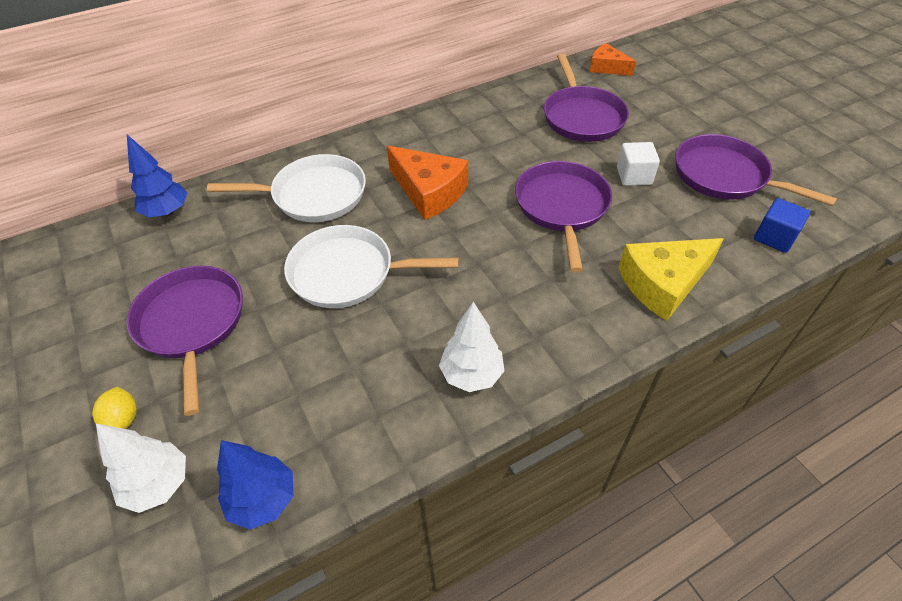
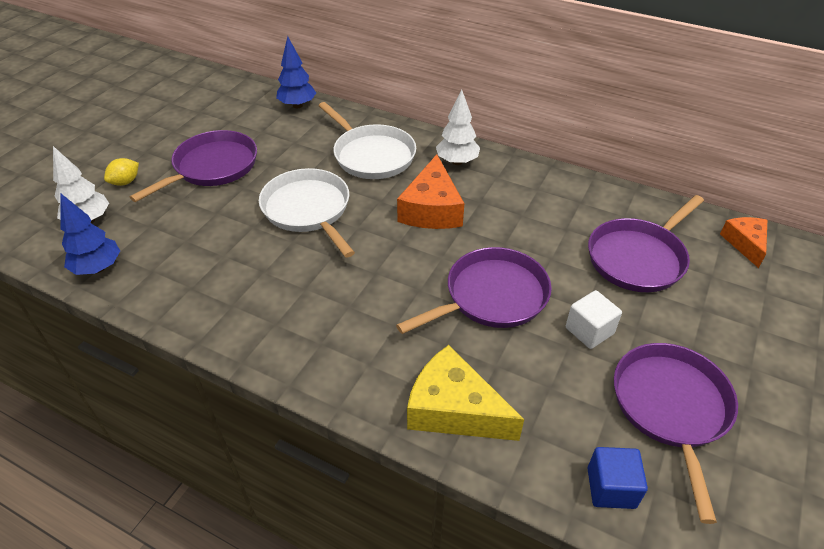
camera: 55 degrees right, 5 degrees down
(471, 374) = (257, 321): white tree -> white tree (457, 161)

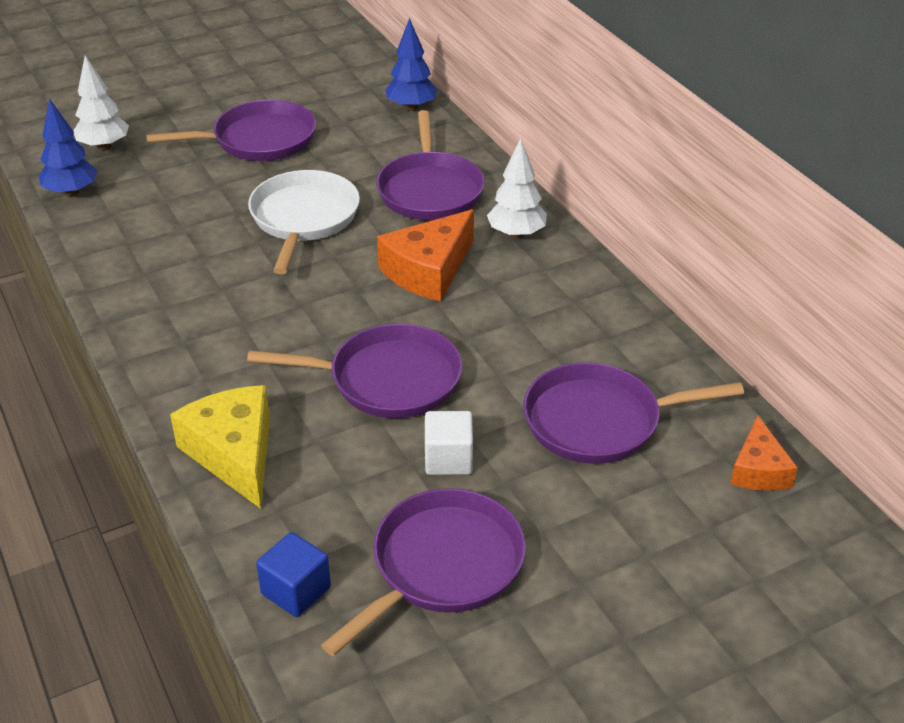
camera: 35 degrees right, 5 degrees down
(125, 182) = (168, 123): yellow lemon -> none
(372, 155) = (430, 190): white pan -> purple pan
(745, 243) = (758, 470): orange cheese -> orange cheese turned 150 degrees clockwise

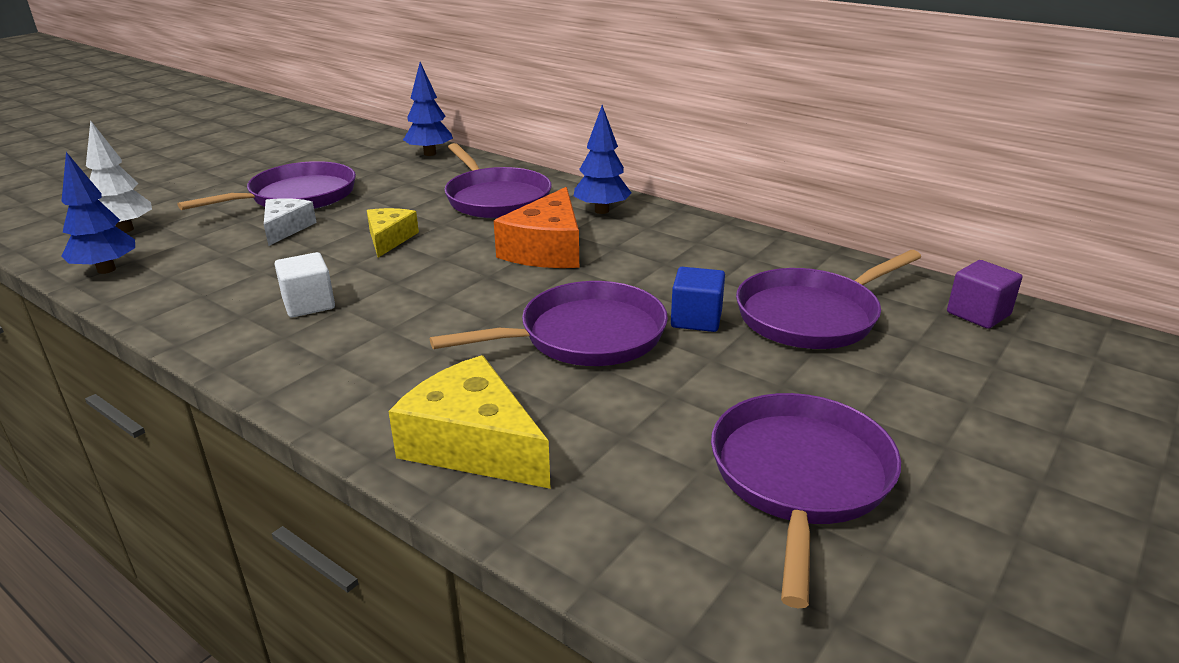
camera: 25 degrees left, 10 degrees down
(228, 180) = (286, 228): none -> white cheese
(296, 590) = (666, 559): blue cube -> blue cube (696, 319)
(304, 218) = (389, 239): white pan -> yellow cheese
(448, 459) = (708, 382): white cube -> white cube (309, 304)
(516, 234) = (601, 211): white tree -> blue tree
(758, 470) = (978, 314): orange cheese -> purple cube

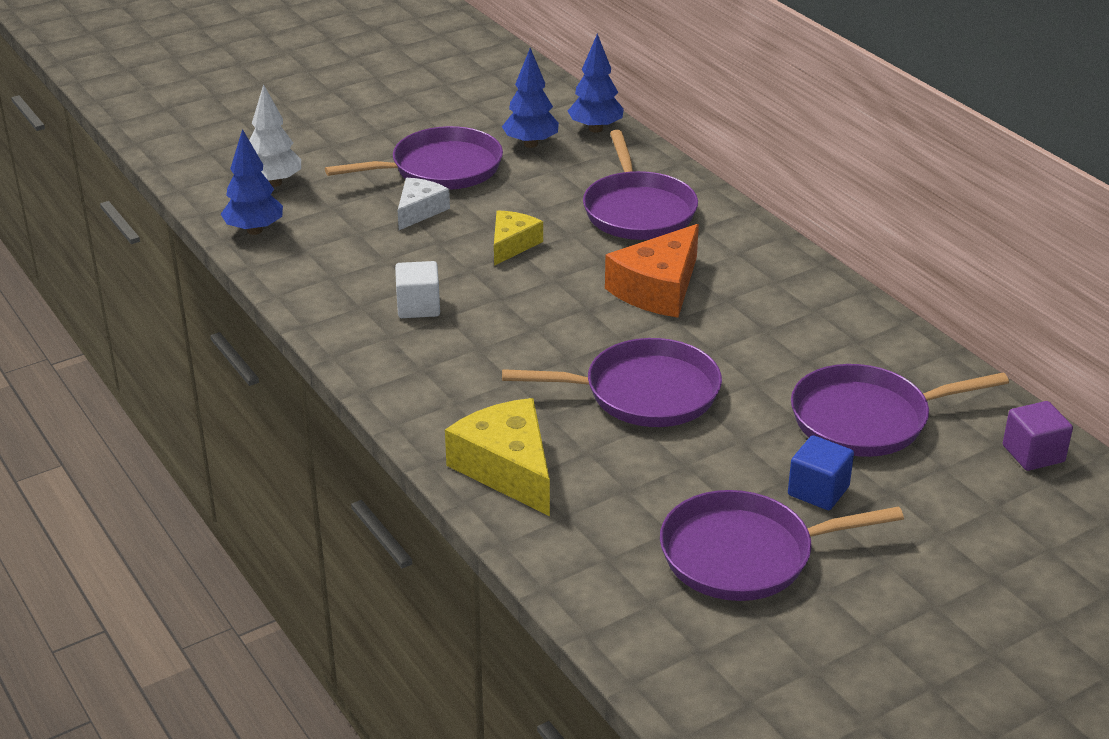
camera: 20 degrees right, 5 degrees up
(601, 211) = (740, 249): blue tree -> blue tree (531, 144)
(696, 319) = (754, 398): blue cube -> blue cube (818, 491)
(800, 477) = (744, 555): purple pan -> purple pan turned 135 degrees counterclockwise

